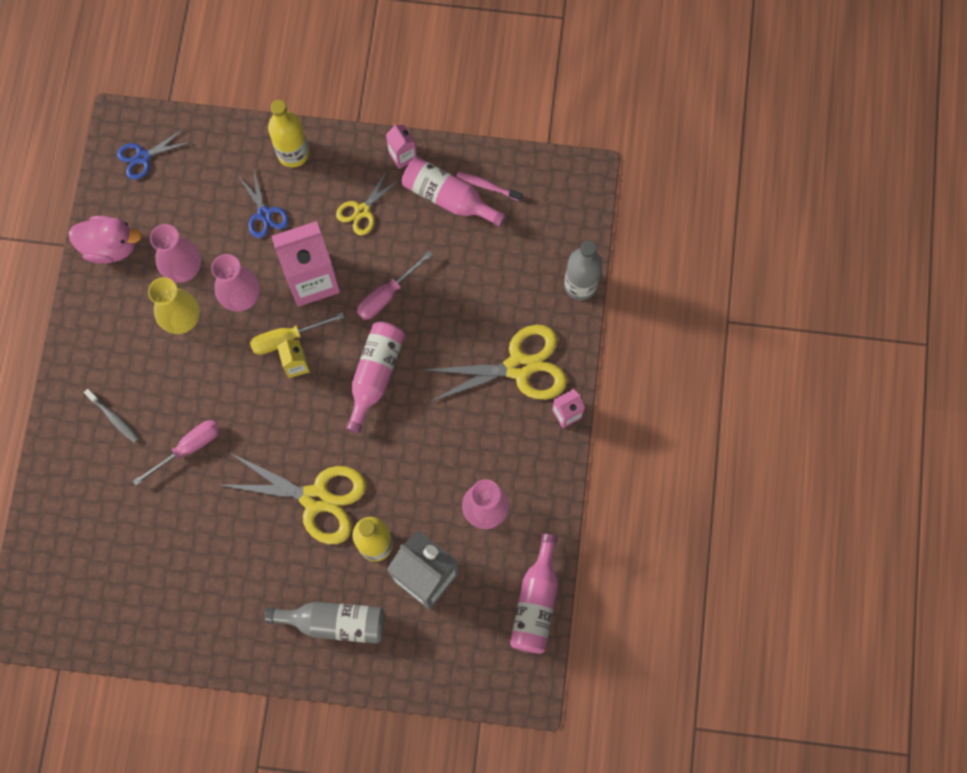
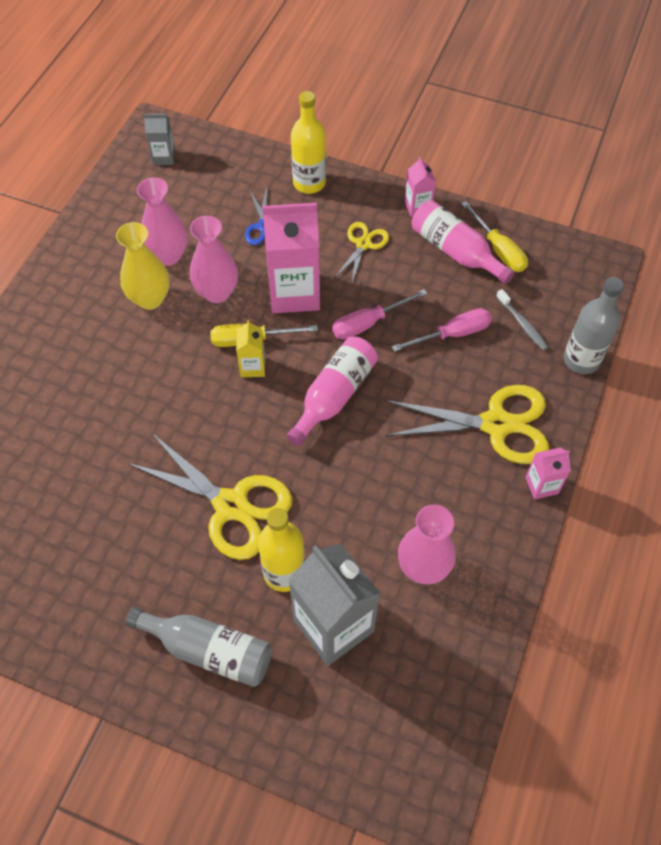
camera: 15 degrees right, 15 degrees down
(110, 246) = (104, 222): pink duck -> none
(113, 418) = (44, 373): grey toothbrush -> grey toothbrush (522, 324)
(143, 157) = (164, 157): blue scissors -> grey carton
(188, 448) = (110, 420): pink screwdriver -> pink screwdriver (452, 334)
(362, 211) = (363, 244): yellow scissors -> yellow scissors turned 150 degrees clockwise
(487, 186) = (498, 250): pink toothbrush -> yellow screwdriver
(536, 602) = (462, 692): pink bottle -> none

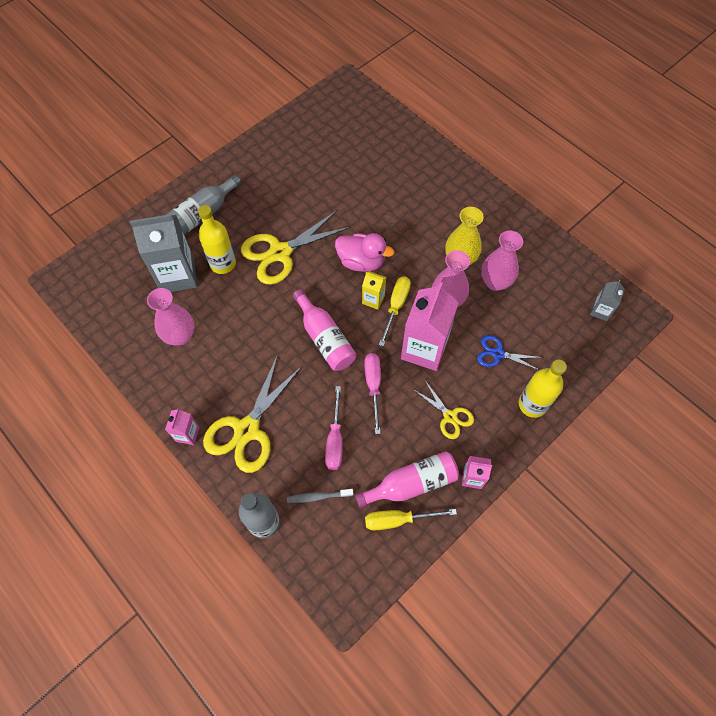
camera: 115 degrees right, 5 degrees up
(201, 401) = (361, 262): none -> pink duck

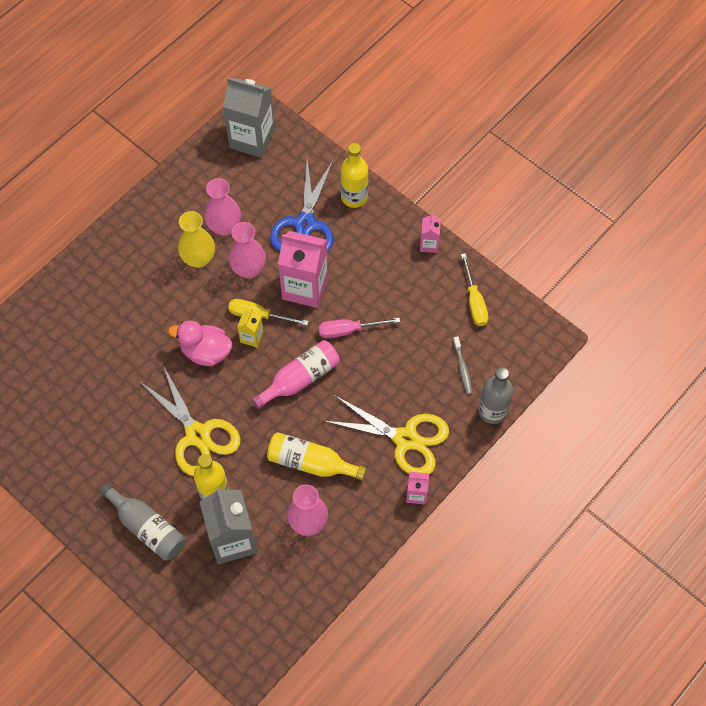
camera: 95 degrees left, 0 degrees up
(237, 342) = (311, 462): none -> yellow bottle
(335, 440) = (407, 359): pink screwdriver -> none
(361, 262) = (206, 352): pink duck -> pink duck turned 90 degrees counterclockwise
(411, 484) = (440, 292): pink bottle -> none
(450, 417) = (373, 263): yellow scissors -> none
(498, 354) = (305, 224): blue scissors -> blue scissors, size x1.86
(600, 311) = (252, 139): grey carton -> grey carton, size x2.07

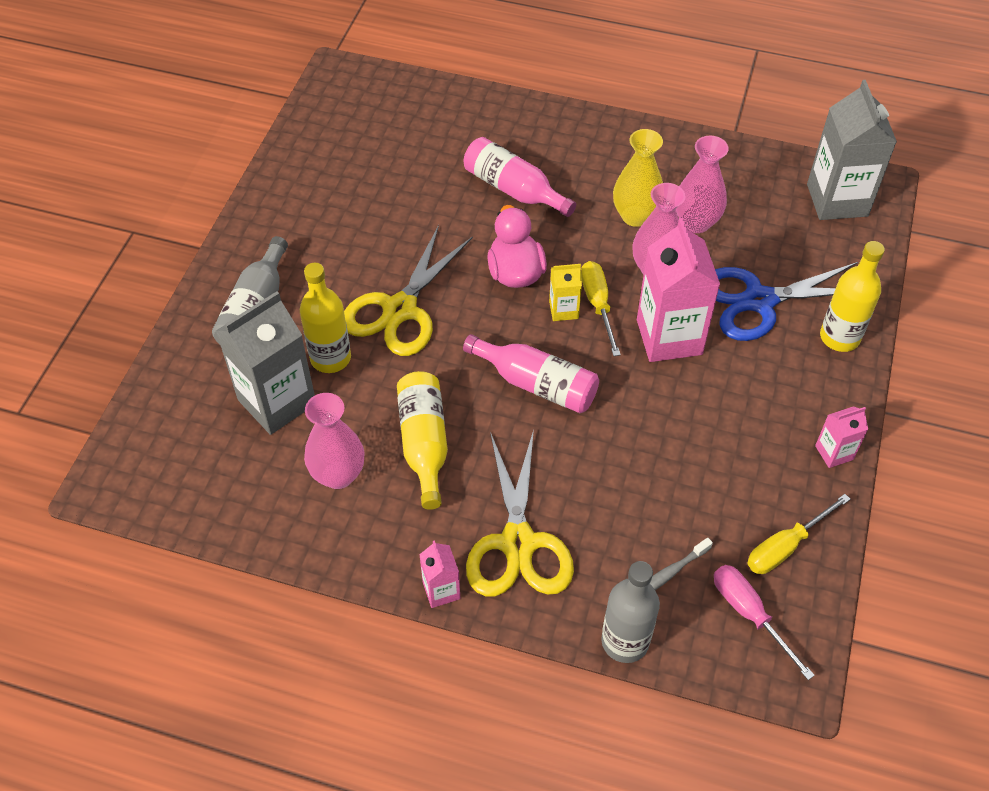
camera: 65 degrees right, 10 degrees down
(133, 320) = (514, 189): none -> pink bottle
(348, 330) = (639, 410): pink screwdriver -> pink screwdriver (749, 614)

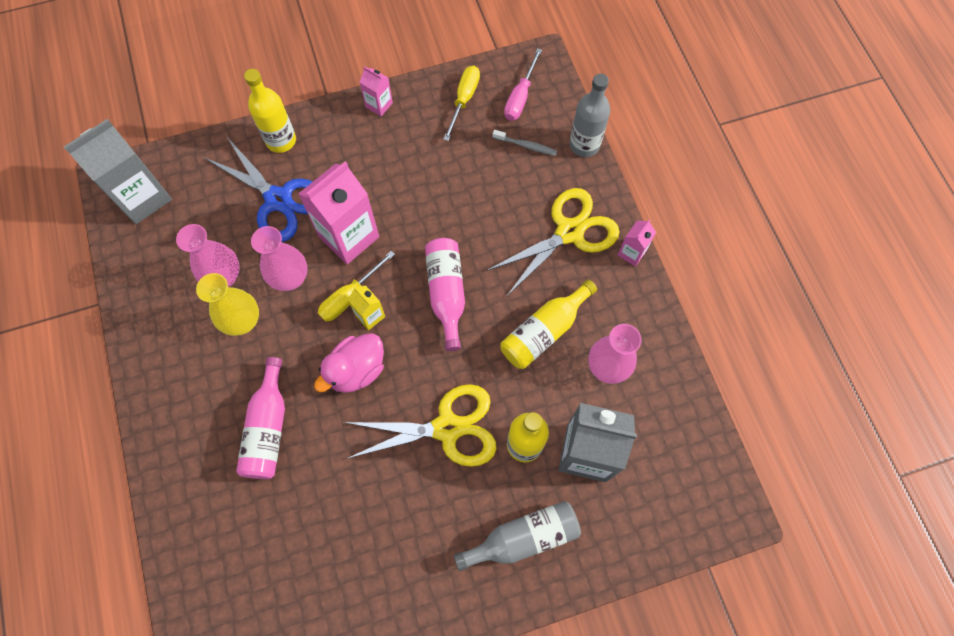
camera: 125 degrees left, 15 degrees up
(785, 546) = (464, 100): yellow screwdriver -> yellow screwdriver turned 90 degrees counterclockwise

